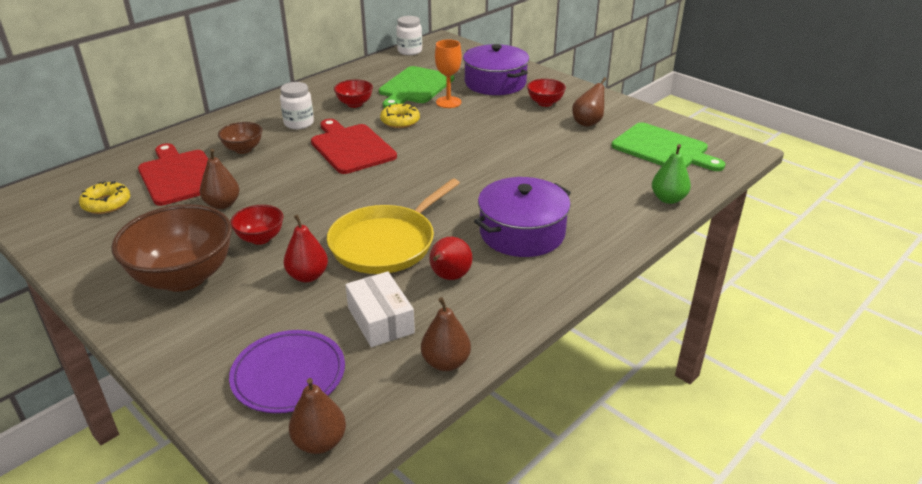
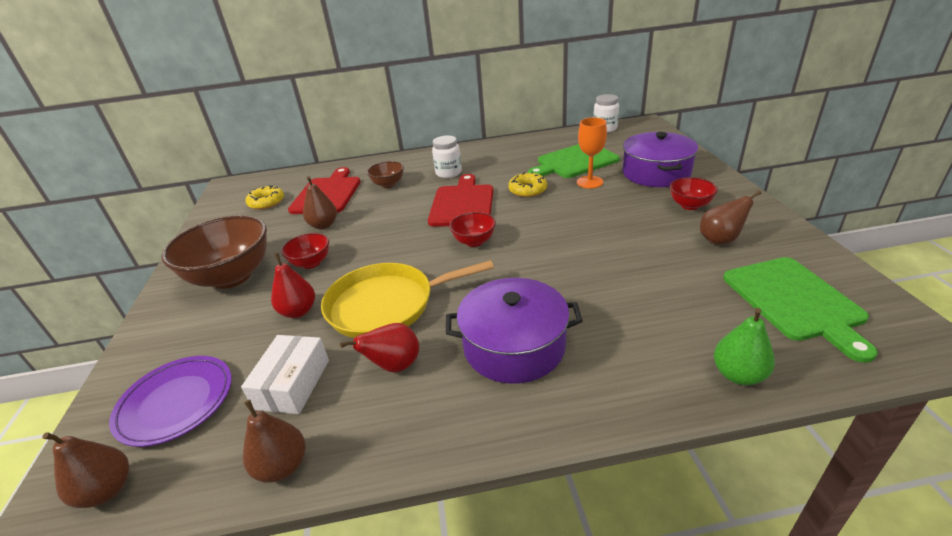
camera: 40 degrees right, 0 degrees up
(354, 104) = (508, 166): red bowl -> red bowl (474, 241)

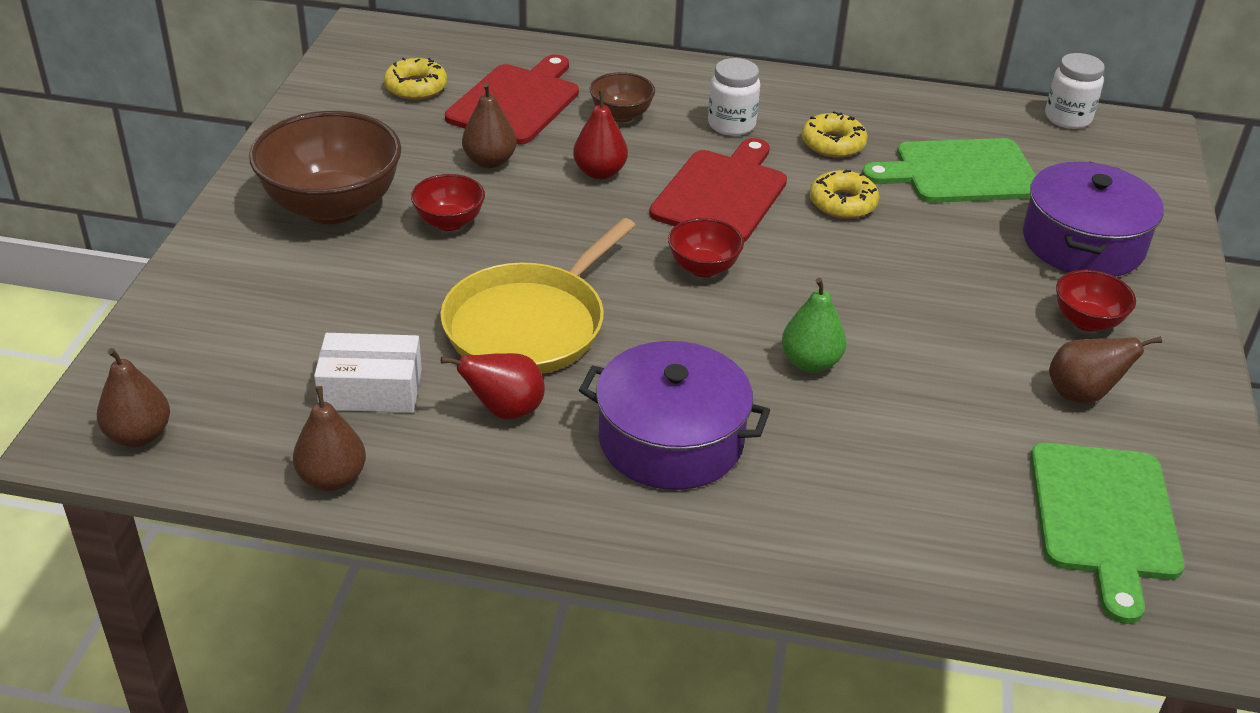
camera: 15 degrees right, 5 degrees up
(176, 402) = (227, 362): purple plate -> none
(292, 384) = (371, 389): white box -> white box turned 60 degrees clockwise
(298, 311) = (408, 293): red pear -> red pear (600, 172)
(386, 305) = (530, 324): yellow pan -> yellow pan turned 60 degrees counterclockwise
(504, 167) = (833, 143): none -> yellow donut
(589, 182) = (956, 223): orange goblet -> none
(738, 374) = (935, 576): green pear -> green pear (810, 362)

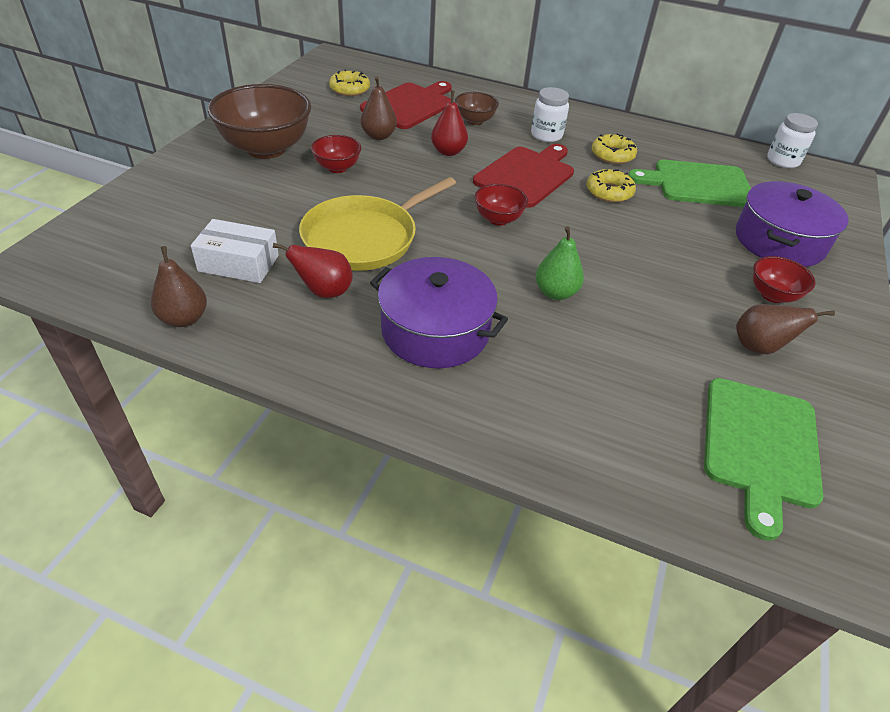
camera: 10 degrees right, 5 degrees up
(139, 435) = (70, 269): brown pear -> none

